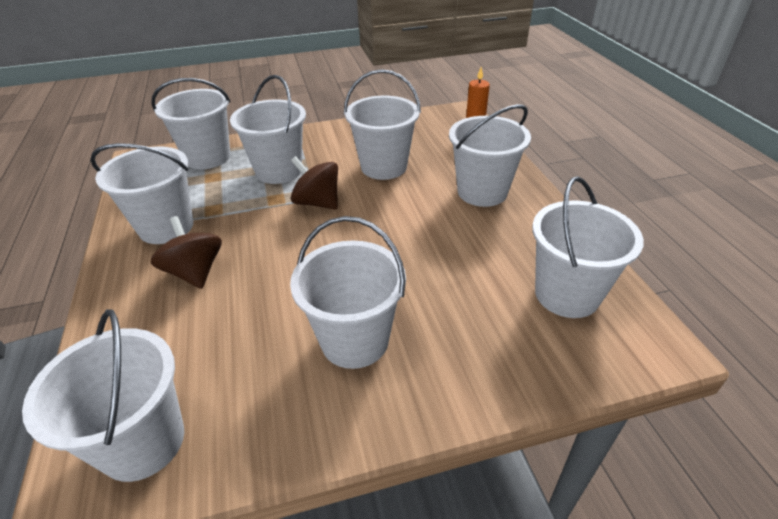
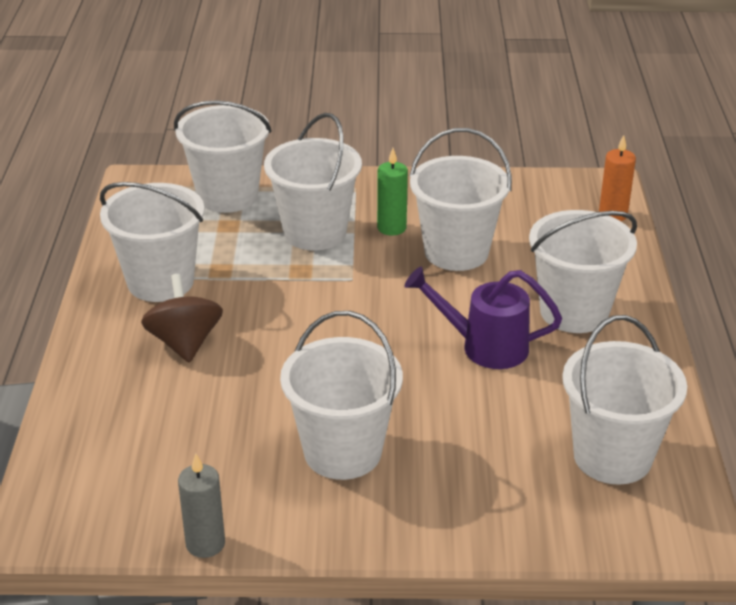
camera: 15 degrees right, 5 degrees down
(143, 442) = (107, 496): white bucket -> none
(253, 472) = (205, 544): none -> grey candle
(317, 202) = (352, 285): brown spinning top -> none
(333, 159) = (391, 228): none -> green candle
(432, 228) = (485, 346): none -> purple watering can

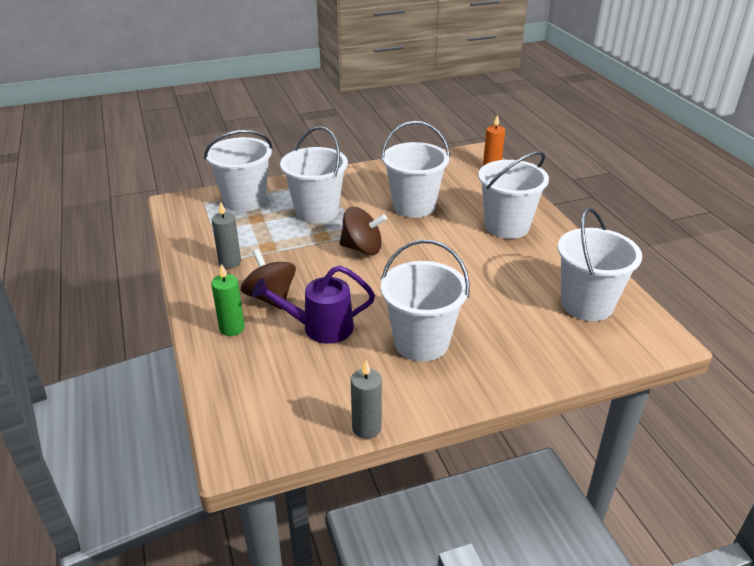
camera: 20 degrees left, 0 degrees up
(160, 282) = (230, 262): white bucket -> grey candle
(345, 300) = (362, 248): none -> brown spinning top
(391, 228) = (364, 200): green candle -> green candle (232, 328)
(485, 346) = (468, 257): purple watering can -> purple watering can (320, 328)

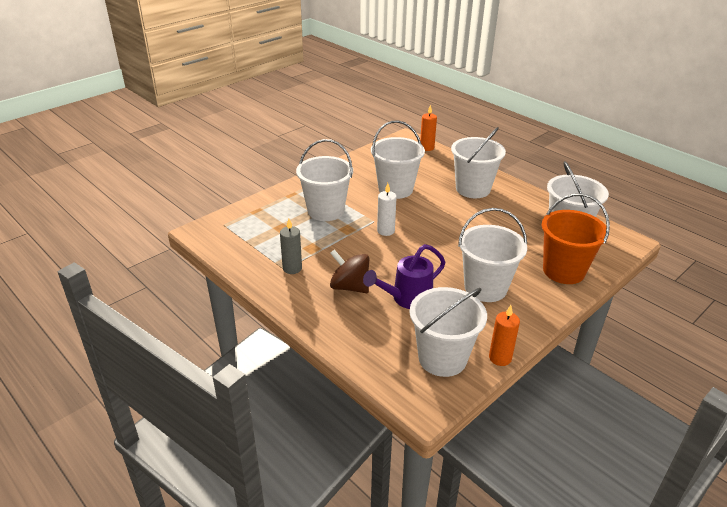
camera: 25 degrees left, 0 degrees up
(232, 328) = (341, 318): green candle -> none
(244, 201) = (258, 215): white bucket -> white bucket (442, 358)
(362, 248) = (385, 231): brown spinning top -> white candle
(366, 428) = (500, 358): grey candle -> orange candle
(539, 351) = (563, 271): none -> orange bucket

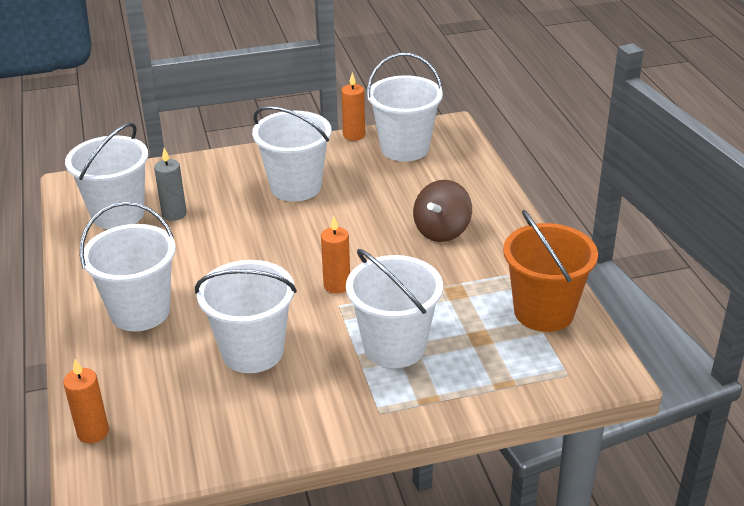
camera: 150 degrees left, 0 degrees up
(292, 268) = (497, 272): grey candle -> grey candle (174, 214)
(349, 287) = (442, 231): brown spinning top -> brown spinning top turned 60 degrees clockwise
(385, 231) = (337, 285): white candle -> orange candle
(407, 298) = (389, 201): purple watering can -> none
(563, 271) = (193, 178): orange bucket -> orange bucket (543, 312)

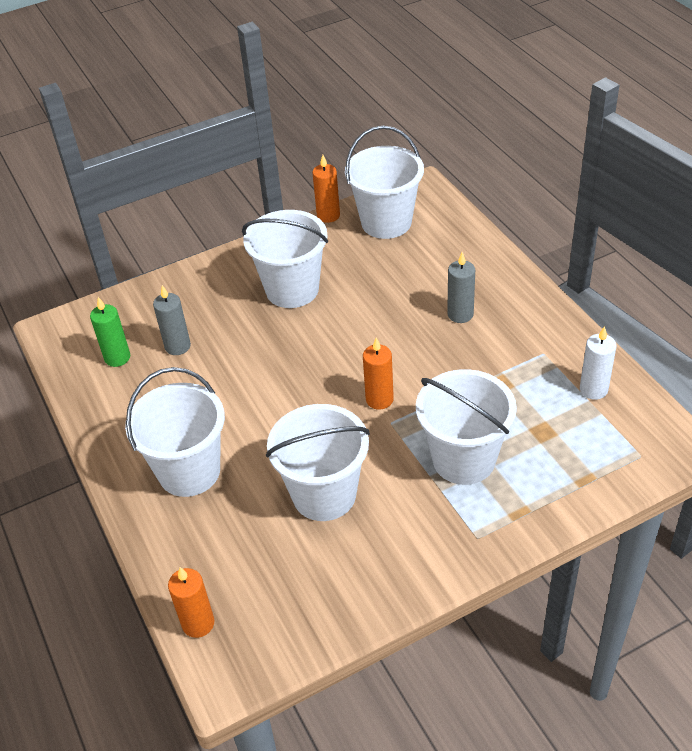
camera: 10 degrees left, 10 degrees up
(118, 214) = (117, 358): white bucket -> green candle
(442, 231) = (460, 314): brown spinning top -> grey candle
(543, 312) = (593, 389): orange bucket -> white candle

